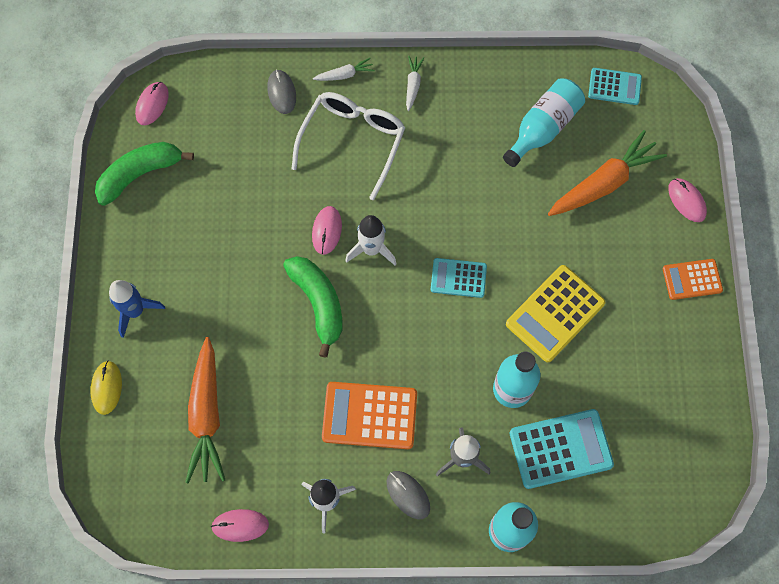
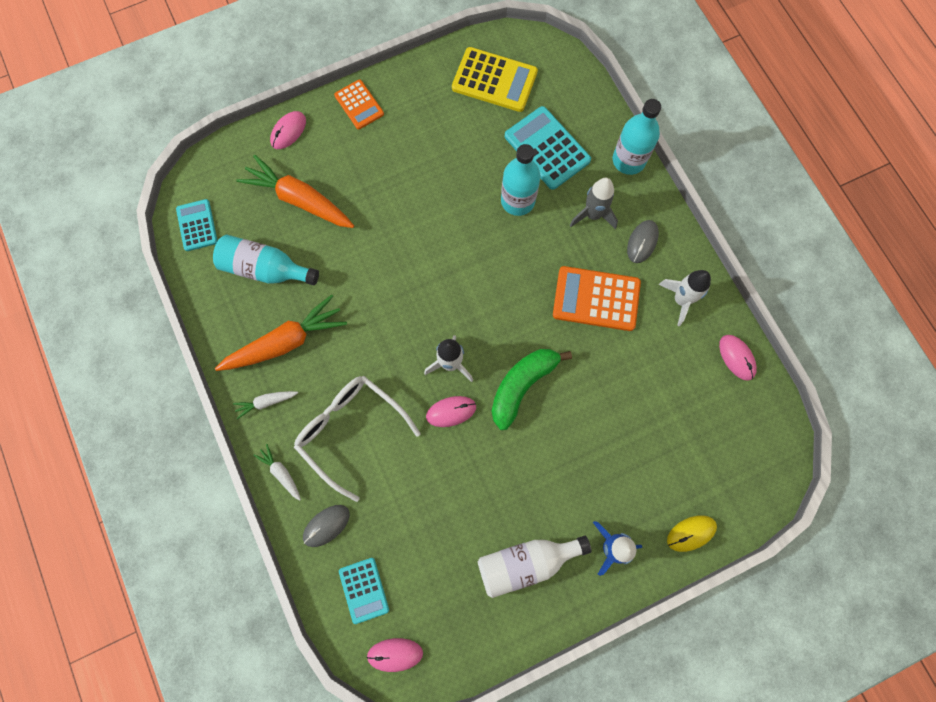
camera: 115 degrees left, 5 degrees up
(140, 174) = (476, 622): green banana -> none
(163, 234) = (526, 562): none -> white bottle
(207, 415) = (666, 431): orange carrot -> orange carrot (286, 342)
(353, 141) = (350, 430): white glasses -> white glasses turned 45 degrees clockwise
(369, 415) = (596, 299): orange calculator -> orange calculator turned 120 degrees clockwise
(458, 278) = (442, 280): turquoise calculator -> turquoise calculator (364, 590)
(555, 313) = (437, 193): yellow calculator -> yellow calculator (494, 80)

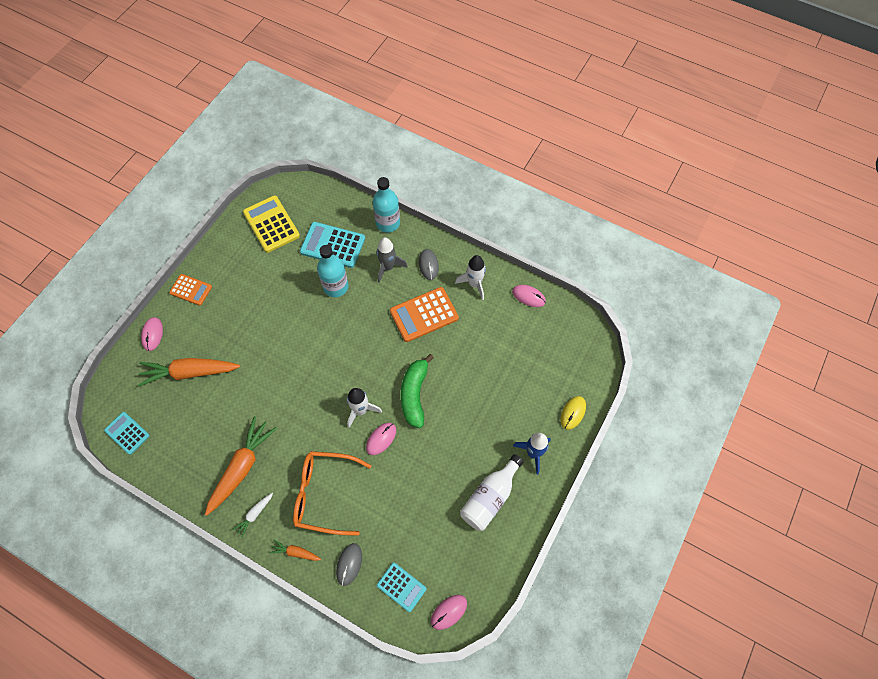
camera: 35 degrees left, 10 degrees down
(265, 269) = (196, 430): turquoise bottle -> none
(281, 473) = (295, 552): white carrot -> orange carrot
(350, 430) = (324, 494): white glasses -> orange glasses
(494, 80) = (271, 224): yellow calculator -> yellow calculator turned 105 degrees counterclockwise

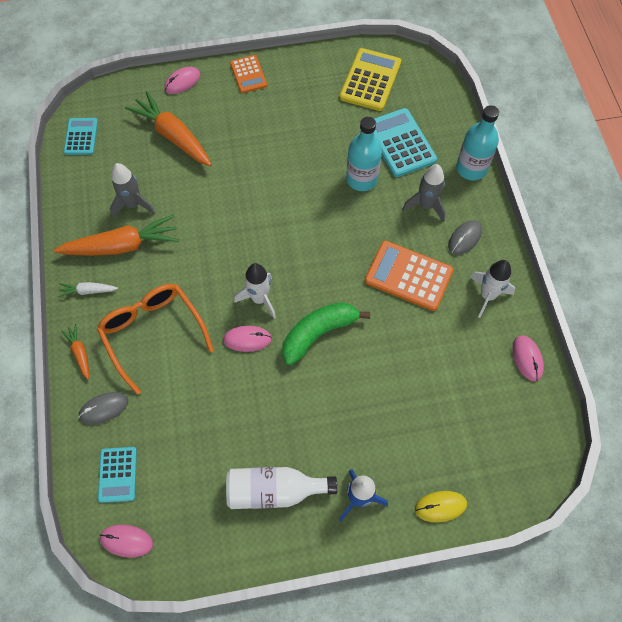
camera: 50 degrees right, 0 degrees up
(217, 437) = (133, 205): none -> grey rocket

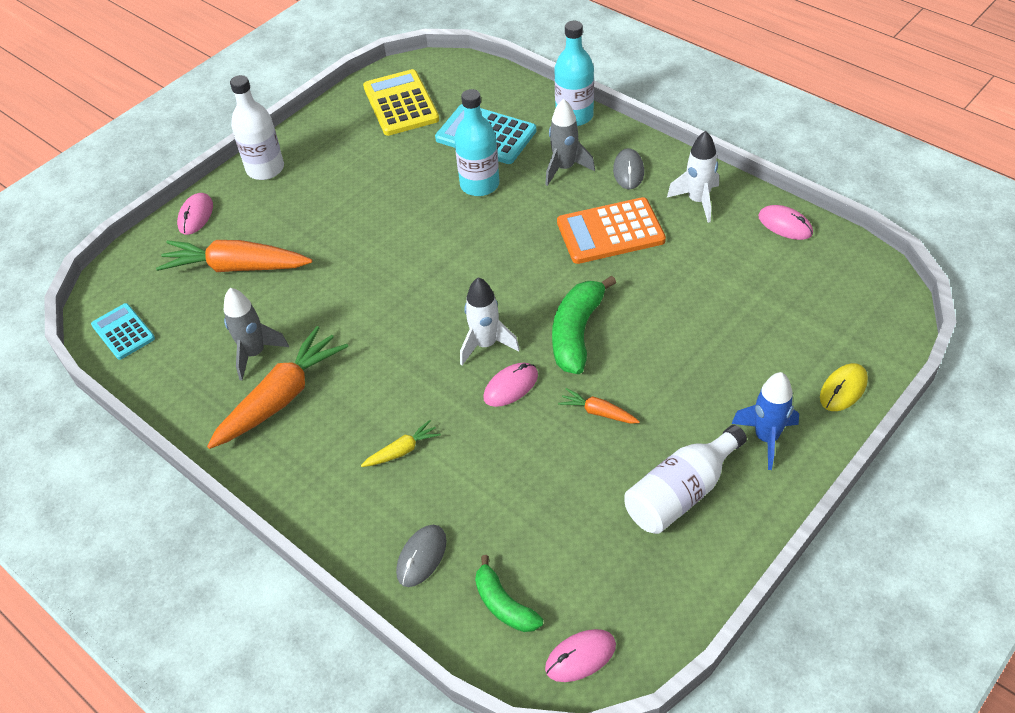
camera: 35 degrees left, 15 degrees down
(80, 353) = (337, 526): orange carrot -> orange carrot (598, 412)
(88, 291) = (285, 464): white carrot -> none
(118, 474) = (504, 604): turquoise calculator -> green banana
(153, 333) = (402, 450): orange glasses -> yellow carrot
(248, 74) = (265, 169): orange calculator -> white bottle

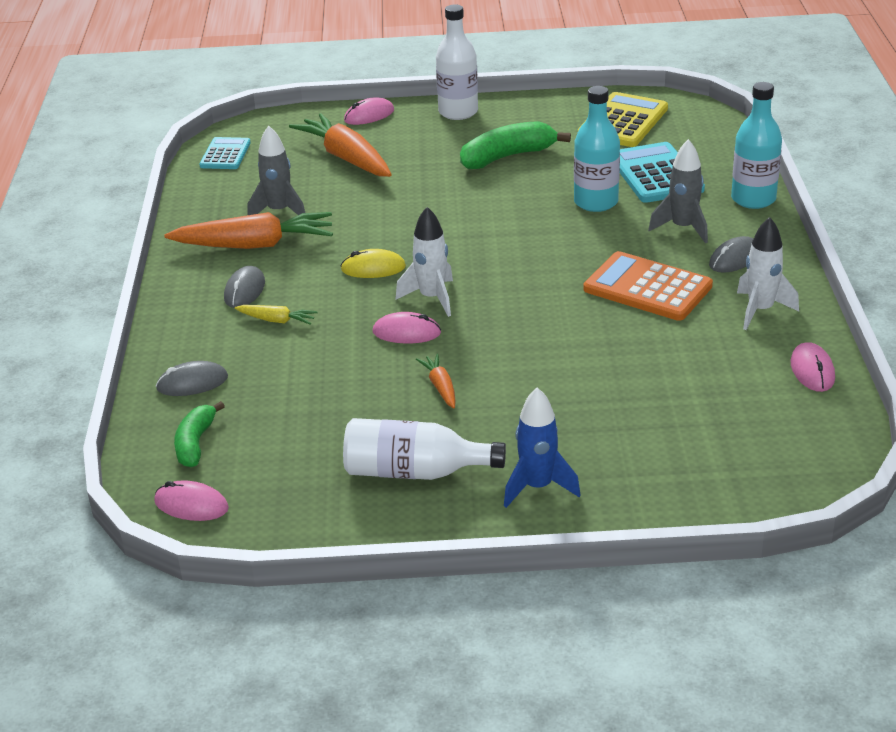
camera: 45 degrees right, 15 degrees down
(336, 444) = (245, 290): none -> grey mouse
(577, 333) = (509, 332): green banana -> green banana (507, 156)
(843, 389) = (659, 503): yellow mouse -> yellow mouse (373, 268)

